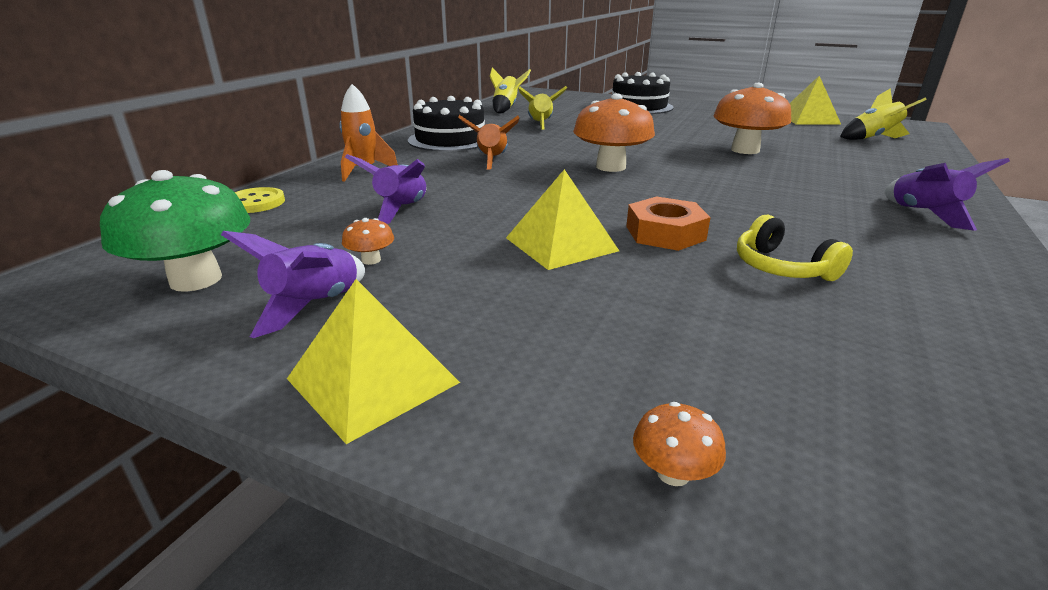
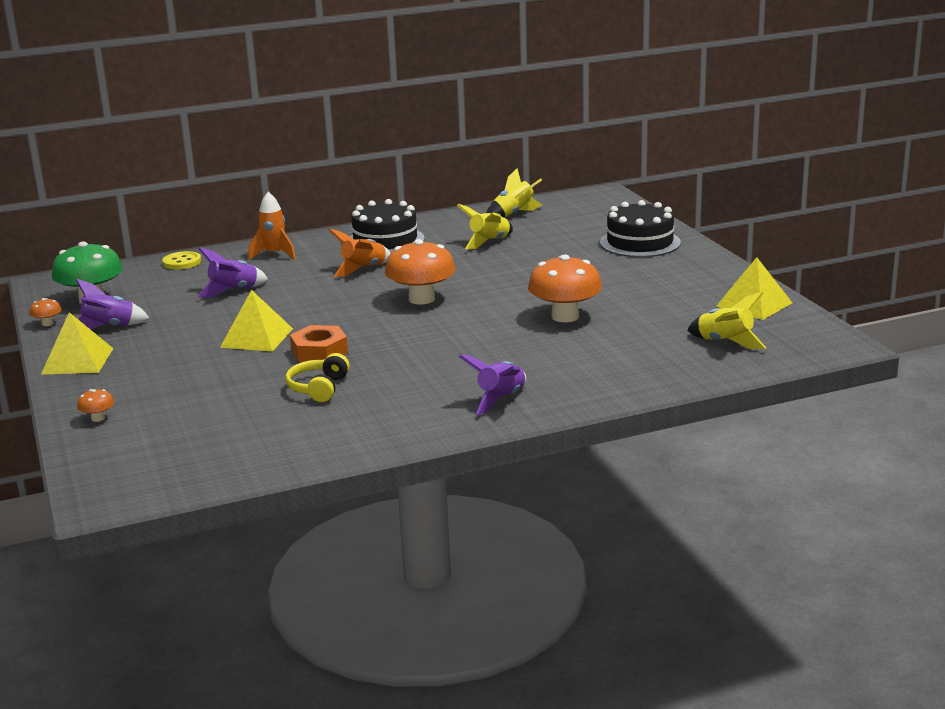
camera: 45 degrees right, 5 degrees down
(371, 260) = (165, 315): orange mushroom -> orange mushroom (47, 324)

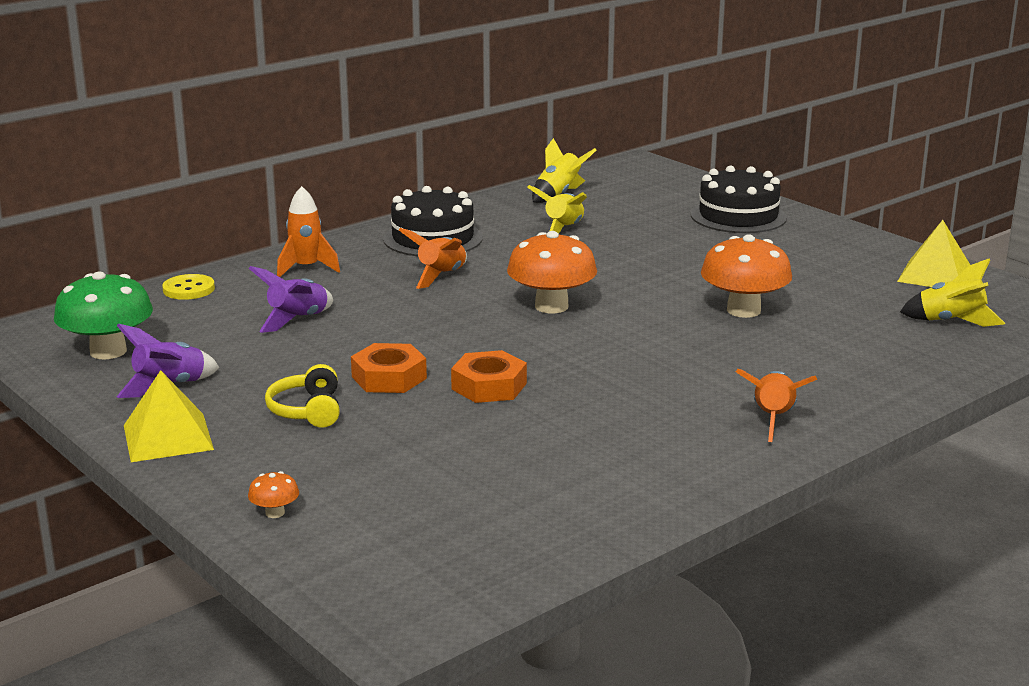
camera: 20 degrees left, 0 degrees up
(47, 324) = (73, 391): orange mushroom -> none
(257, 338) = (389, 377): yellow pyramid -> orange nut
(318, 388) = (535, 433): yellow headphones -> yellow headphones (307, 411)
(501, 399) = (773, 420): purple rocket -> orange rocket

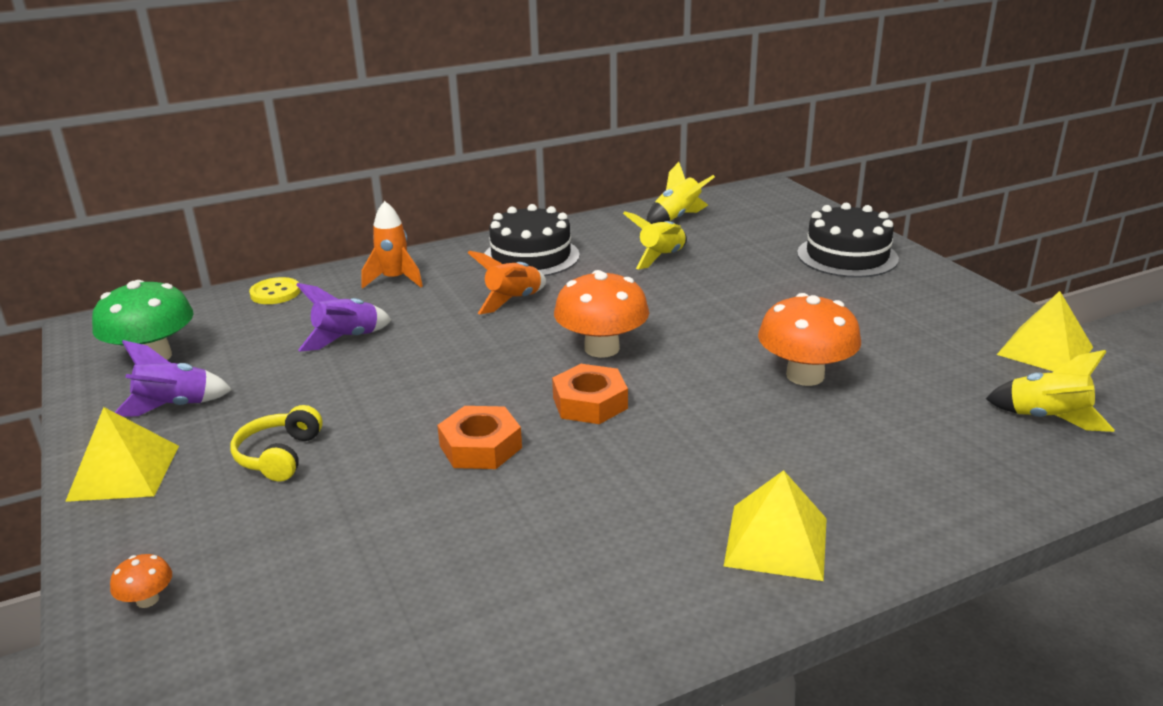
camera: 15 degrees right, 5 degrees up
(389, 377) = (387, 422): orange nut -> orange nut (590, 403)
(773, 420) = (776, 541): orange rocket -> yellow pyramid

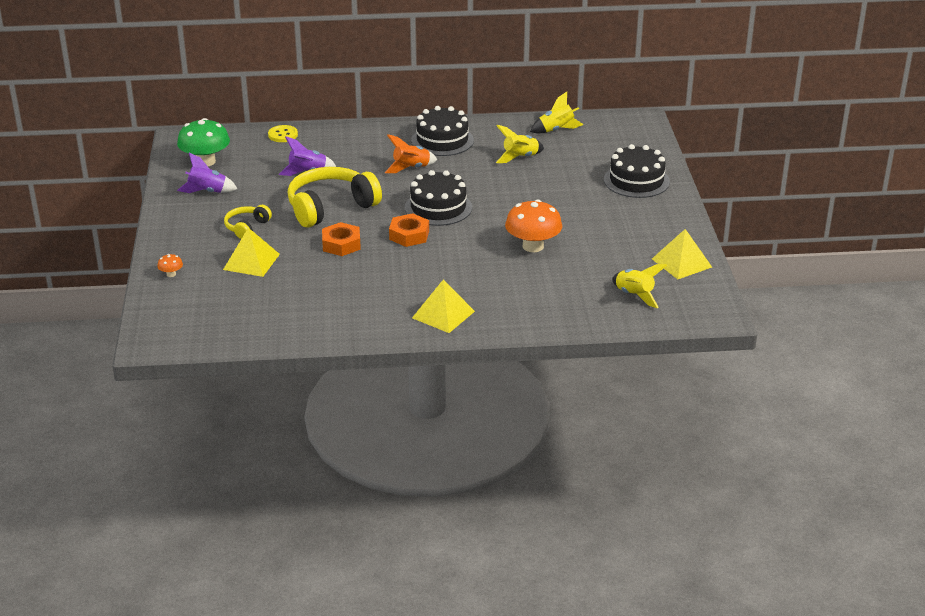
camera: 20 degrees right, 5 degrees up
(124, 472) = (175, 219): yellow pyramid -> yellow pyramid (251, 261)
(394, 280) = (353, 140): orange rocket -> none
(420, 386) = (330, 207): none -> yellow headphones
(602, 348) = (438, 207): orange mushroom -> black cake

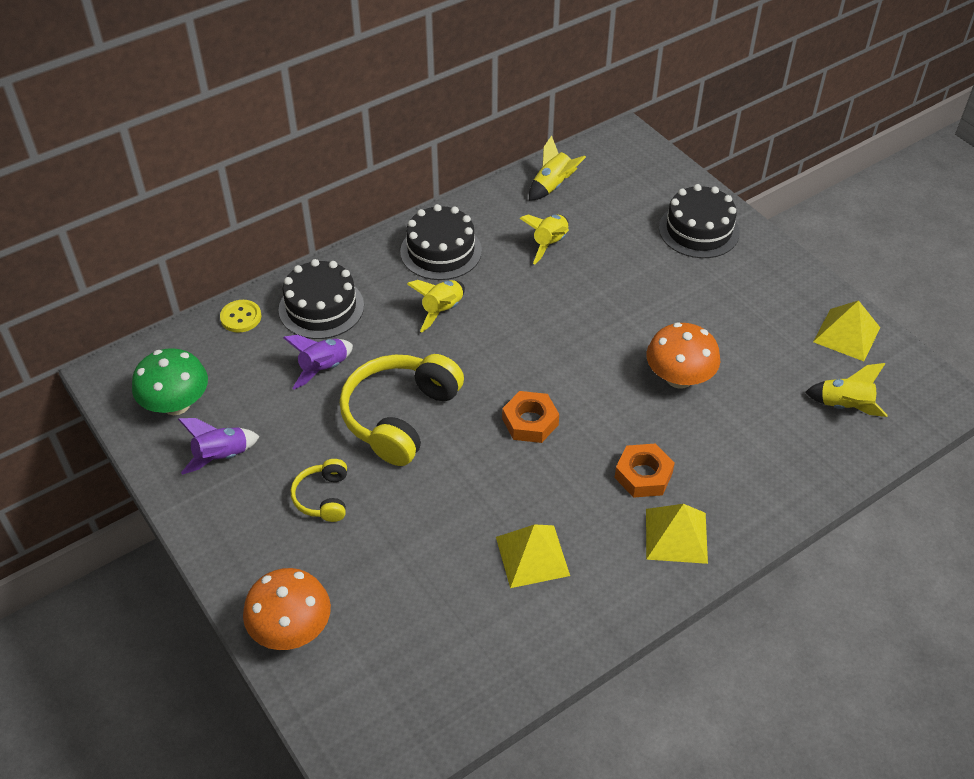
camera: 30 degrees left, 15 degrees up
(171, 274) = (291, 629): orange mushroom -> orange mushroom, size x2.32
(251, 261) = (377, 556): yellow pyramid -> yellow pyramid (532, 556)
(341, 244) = (464, 473): orange nut -> orange nut (643, 475)
(411, 168) = (442, 311): orange rocket -> yellow rocket
(438, 207) = (525, 362): black cake -> black cake (321, 307)

